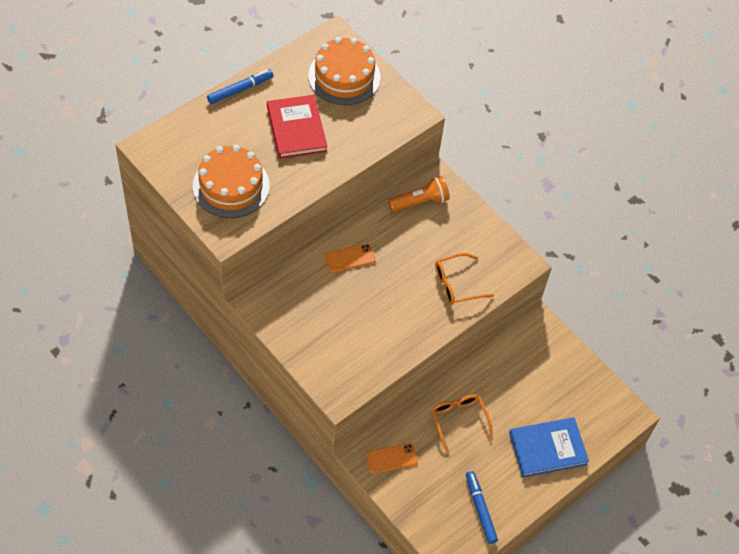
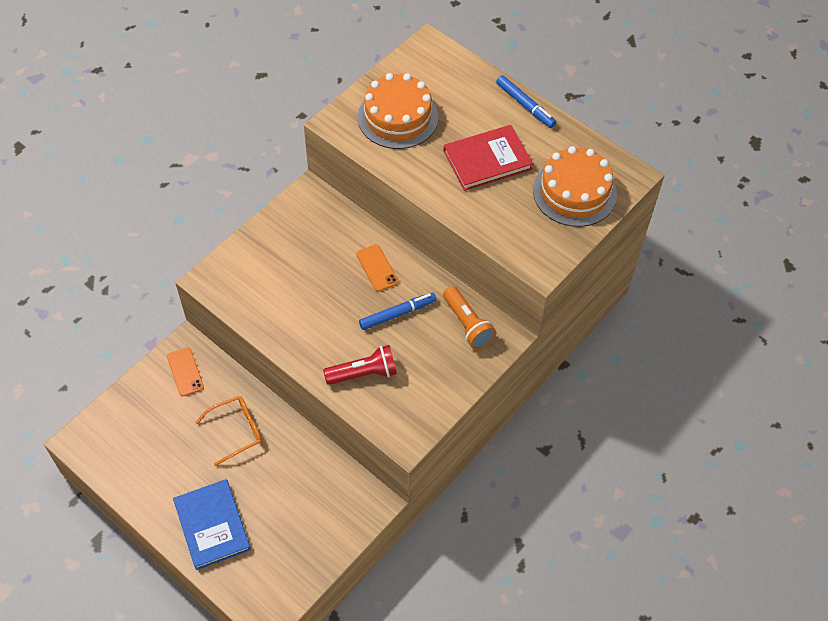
camera: 85 degrees right, 0 degrees up
(457, 284) = (363, 373): orange glasses -> red flashlight
(480, 509) = (134, 462): blue marker -> blue marker (397, 314)

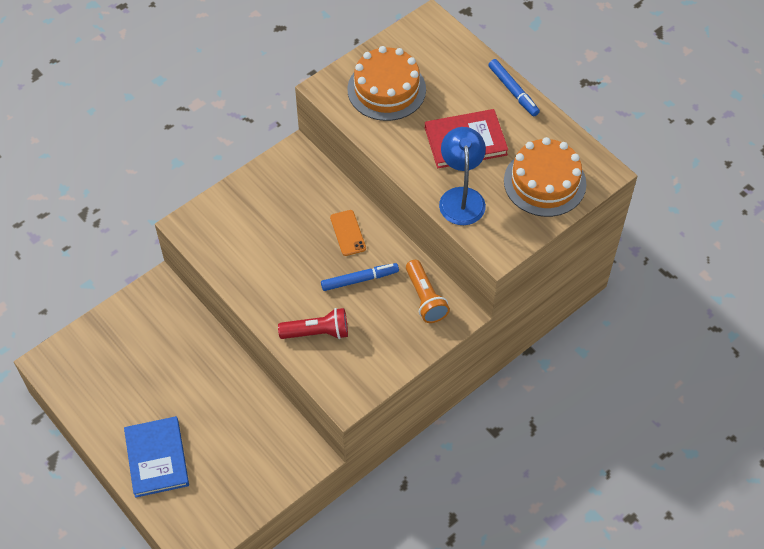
camera: 10 degrees right, 0 degrees up
(185, 372) = (155, 310): orange phone -> none
(236, 431) = (194, 372): orange glasses -> none
(494, 217) = (461, 197): none -> blue lamp

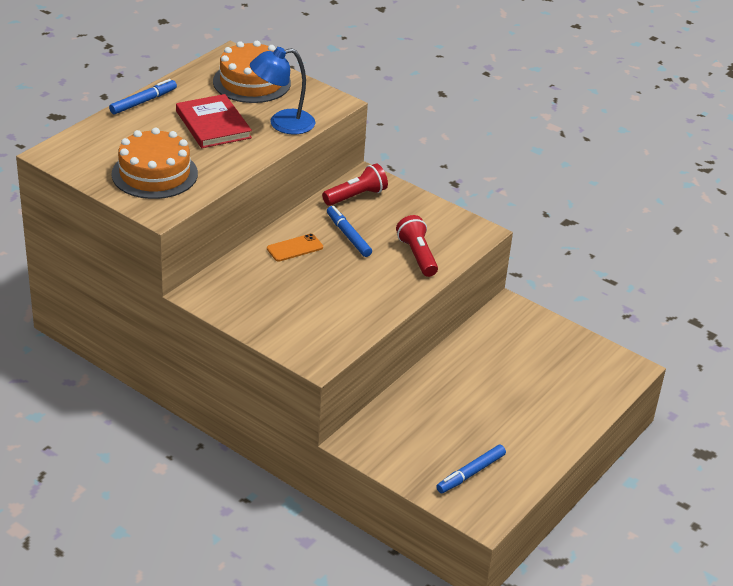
camera: 105 degrees left, 20 degrees down
(98, 365) = (470, 473): none -> blue marker
(157, 458) = (556, 409): blue book -> none
(425, 298) = (356, 196): orange flashlight -> red flashlight

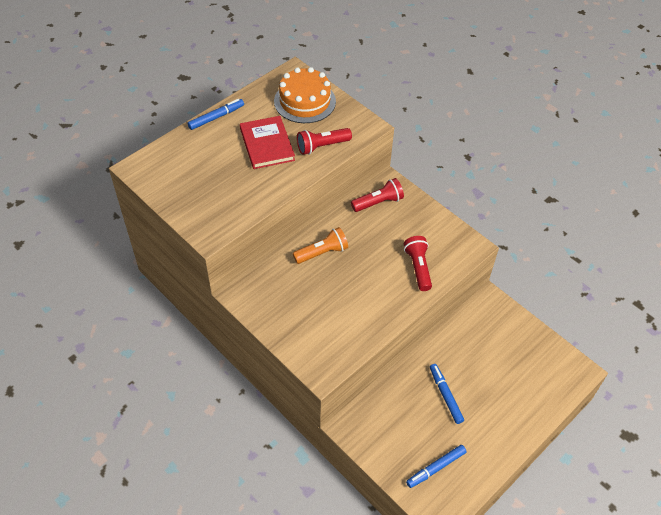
camera: 10 degrees right, 15 degrees up
(154, 174) = (212, 194): orange cake -> none
(282, 123) = (322, 146): blue lamp -> red flashlight
(295, 248) = (322, 253): orange phone -> orange flashlight
(348, 236) = (366, 243): blue marker -> blue marker (445, 395)

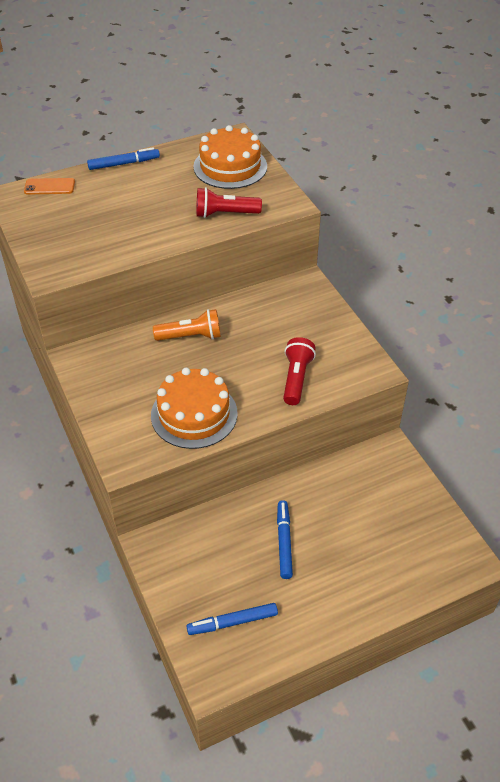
camera: 20 degrees right, 5 degrees down
(165, 153) = (49, 187): none -> orange phone
(267, 144) = (164, 200): red book -> none
(355, 318) = (194, 414): none -> orange cake
(378, 202) = (283, 299): red flashlight -> none

